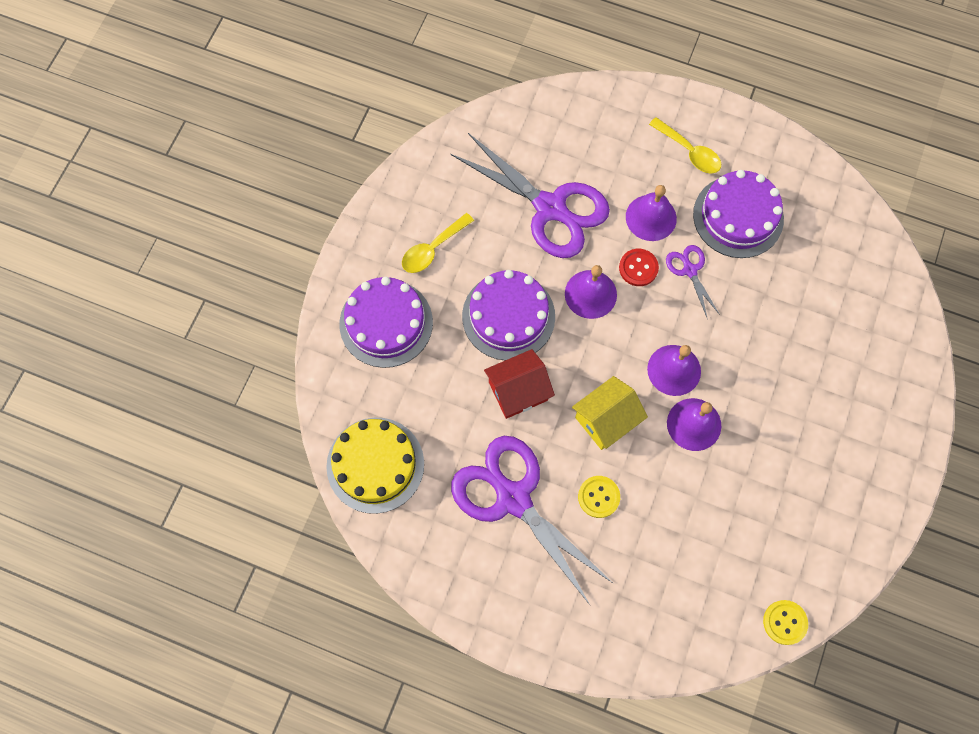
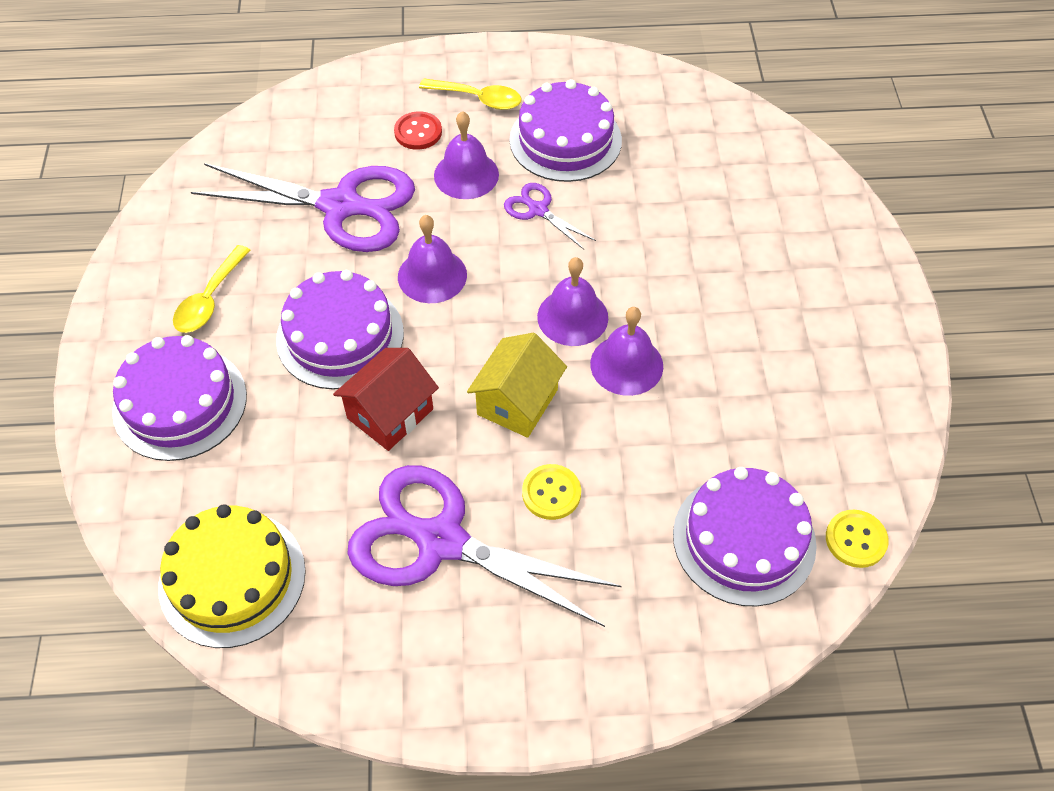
camera: 25 degrees left, 15 degrees down
(638, 268) = (476, 229): red button -> red button (418, 132)
(709, 587) = (744, 539): none -> purple cake

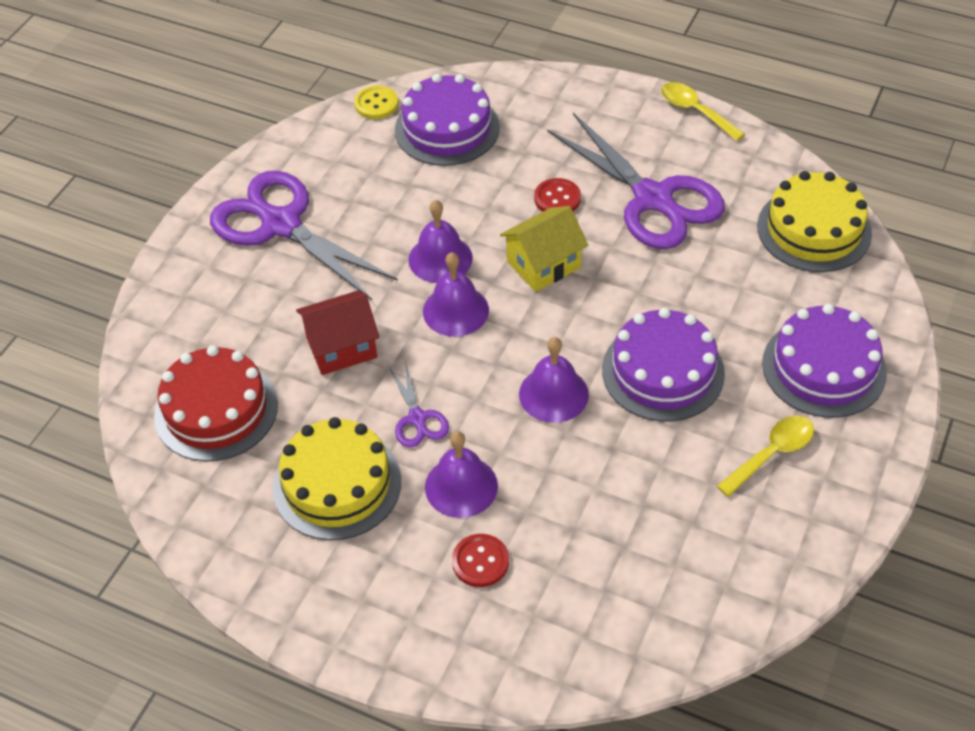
camera: 150 degrees left, 5 degrees down
(342, 206) = (604, 503): purple scissors -> purple scissors (280, 224)
(390, 414) = (649, 293): red house -> red house (341, 347)
(478, 99) = (390, 578): yellow spoon -> yellow spoon (695, 111)
(551, 493) = (557, 198): yellow button -> red button
(565, 140) = (337, 484): purple cake -> yellow cake
(708, 153) = (216, 410): none -> red cake

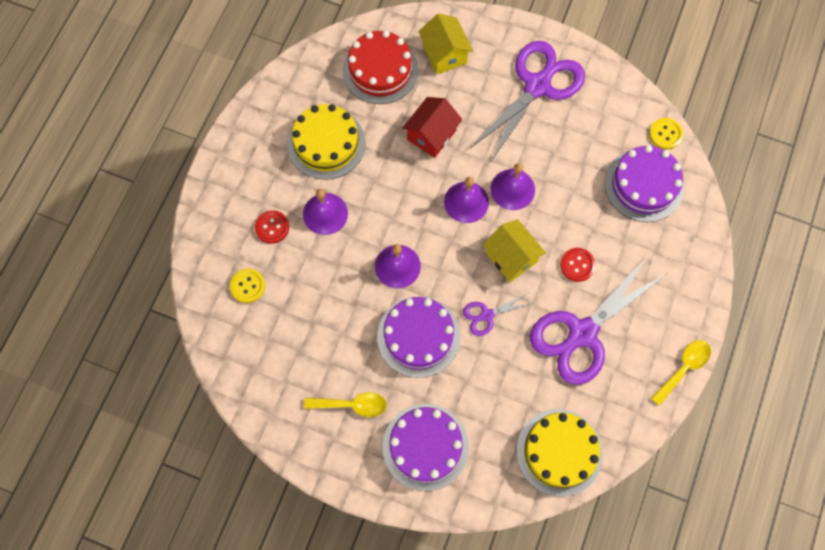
camera: 85 degrees right, 20 degrees up
(205, 327) = (444, 54): none -> yellow house
(341, 347) = (431, 135): red house -> red house turned 60 degrees clockwise
(417, 419) = (376, 185): purple scissors -> purple scissors (486, 315)
(583, 596) = (247, 286): none -> yellow button
(772, 454) = (352, 405): yellow spoon -> yellow spoon turned 45 degrees counterclockwise

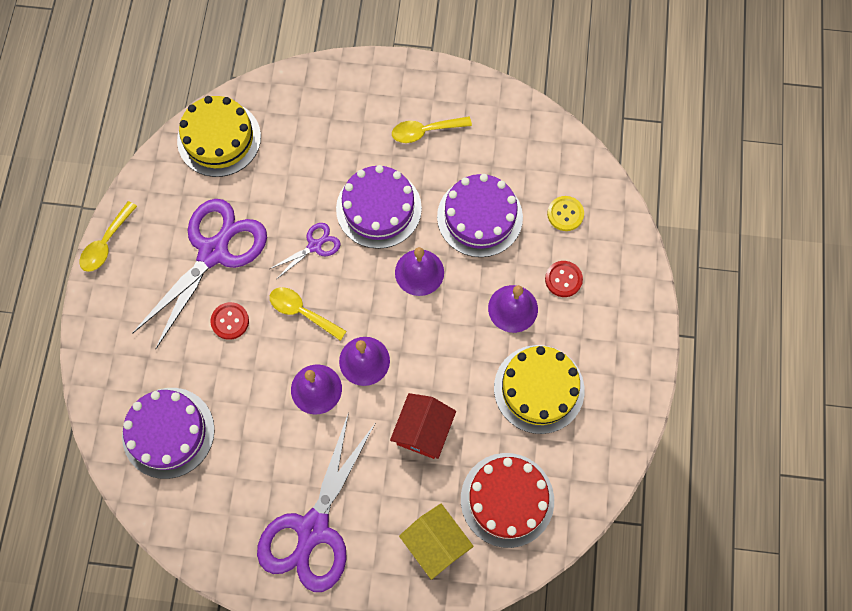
camera: 165 degrees right, 0 degrees up
(425, 446) = (346, 113): purple cake -> purple cake (479, 217)
(511, 257) = (302, 312): yellow house -> yellow spoon
(665, 134) = (149, 504): yellow button -> none

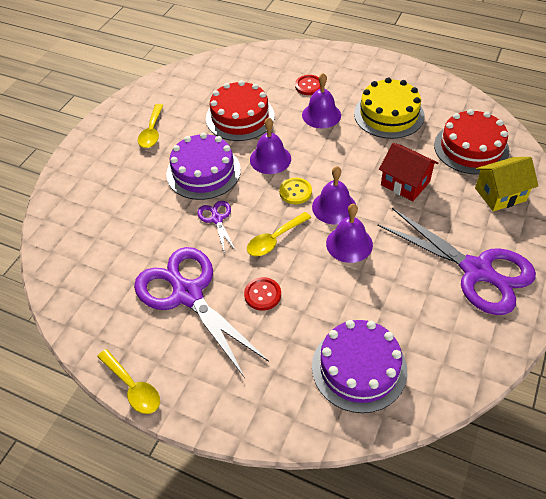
camera: 70 degrees left, 20 degrees down
(219, 138) = (75, 268): yellow cake -> none
(479, 217) = (240, 117): purple cake -> red cake
(565, 214) = (259, 75): yellow button -> yellow button (295, 192)

